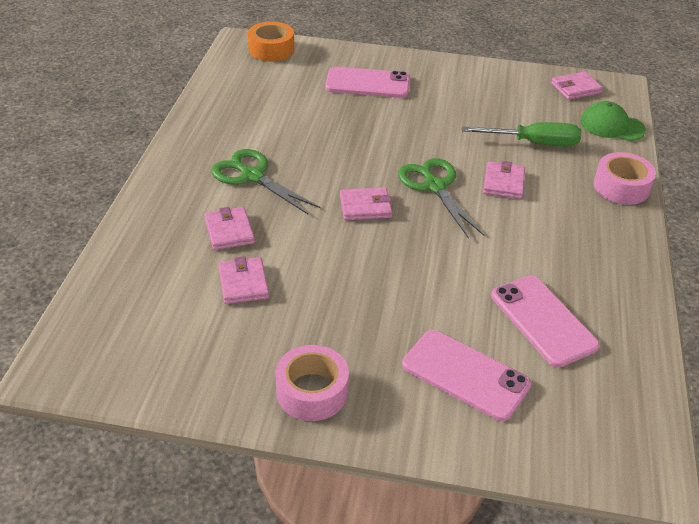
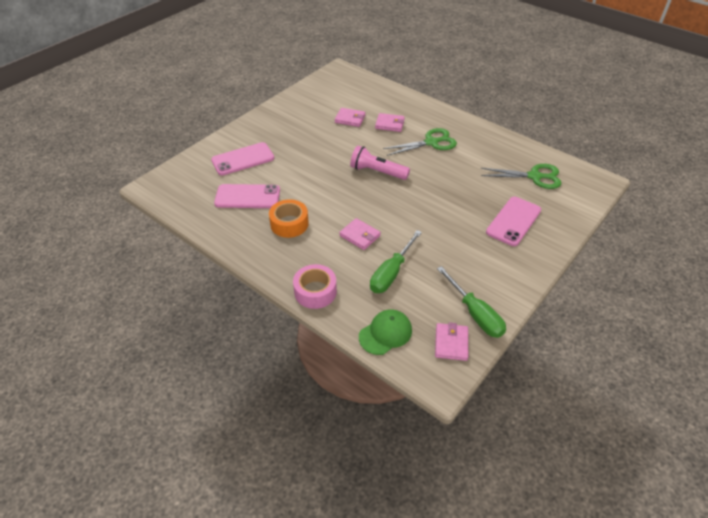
camera: 120 degrees right, 5 degrees up
(271, 49) = (583, 191): orange tape -> orange tape (289, 224)
(312, 391) = (274, 119): pink tape -> none
(365, 207) = (377, 172): pink wallet -> pink flashlight
(435, 186) = (377, 205): green scissors -> green scissors (534, 176)
(526, 83) = (475, 314): none -> green screwdriver

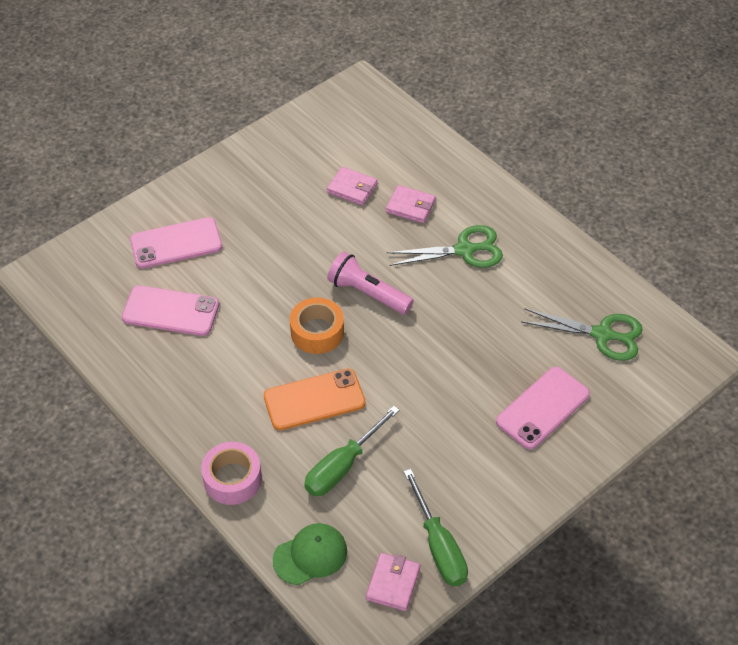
camera: 10 degrees right, 5 degrees up
(289, 224) = (220, 366): orange tape -> orange tape (317, 332)
(360, 236) = (314, 400): pink wallet -> orange phone

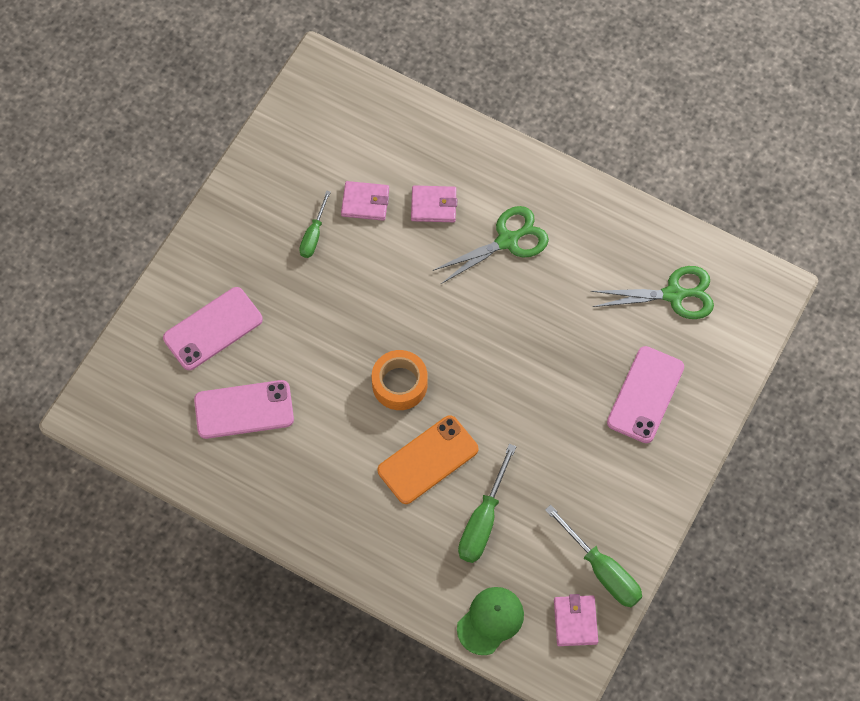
camera: 20 degrees left, 15 degrees up
(232, 479) = (386, 570): pink tape -> none
(296, 200) = (314, 235): none -> green screwdriver
(368, 293) = (431, 323): pink flashlight -> none

